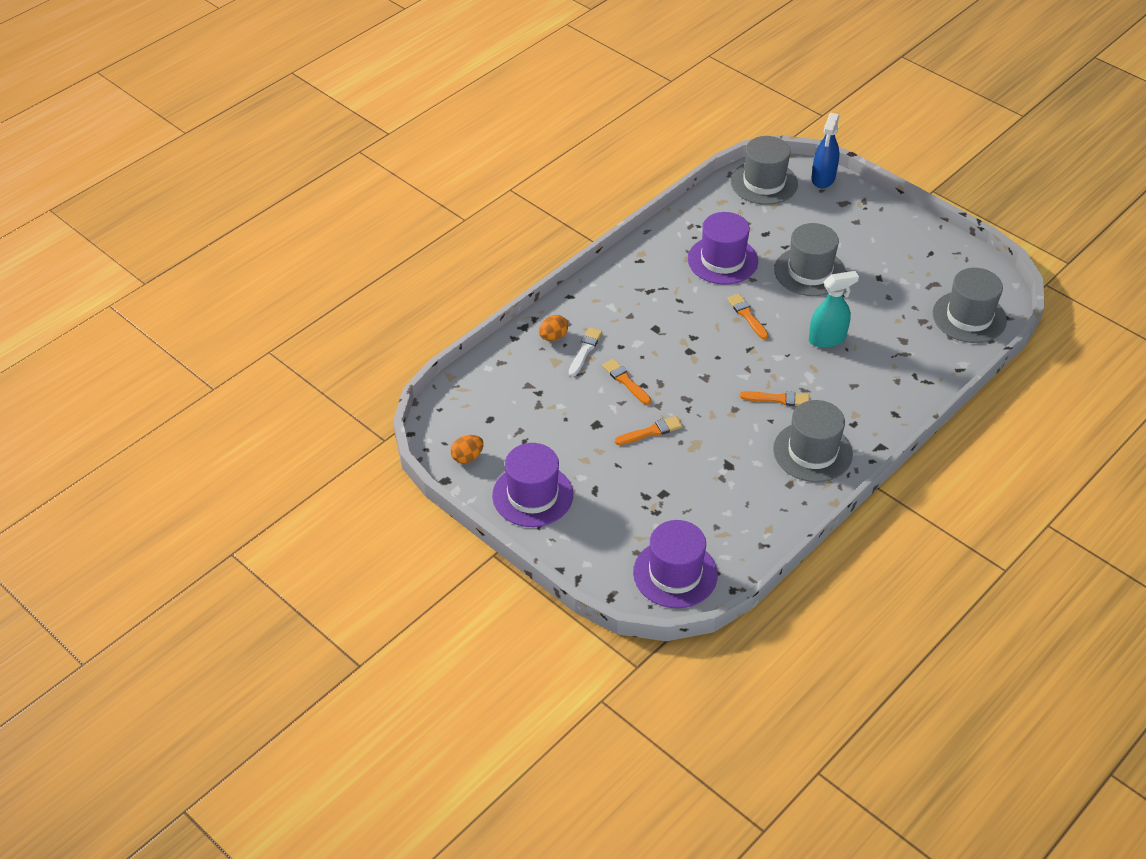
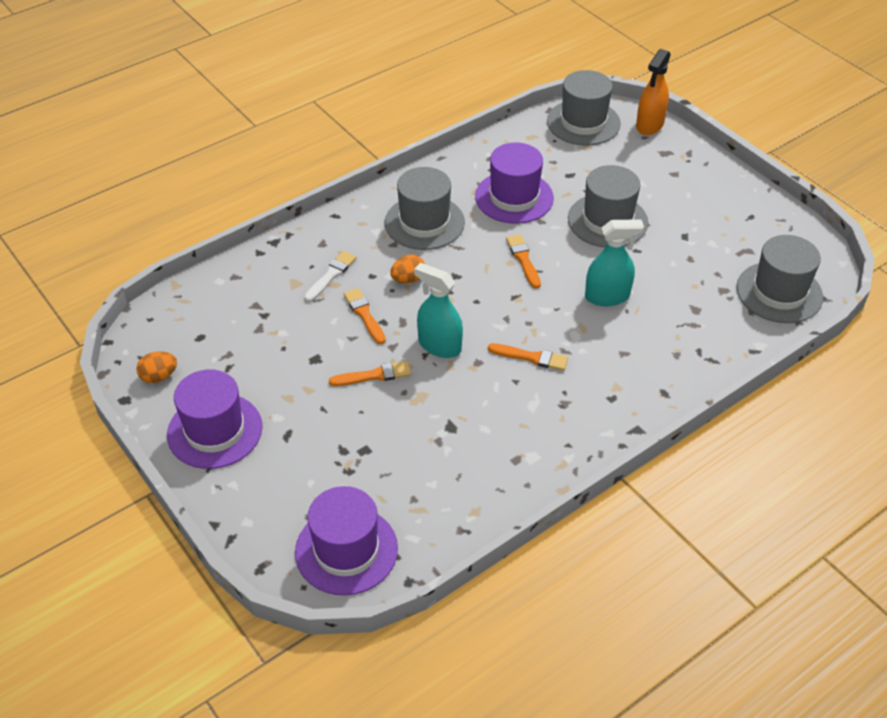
camera: 10 degrees right, 0 degrees up
(553, 337) = (302, 256): orange egg -> orange egg (408, 279)
(698, 399) = (439, 345): none -> turquoise spray bottle
(812, 452) = (554, 424): grey hat -> grey hat (424, 222)
(823, 178) = (649, 125): blue spray bottle -> orange spray bottle

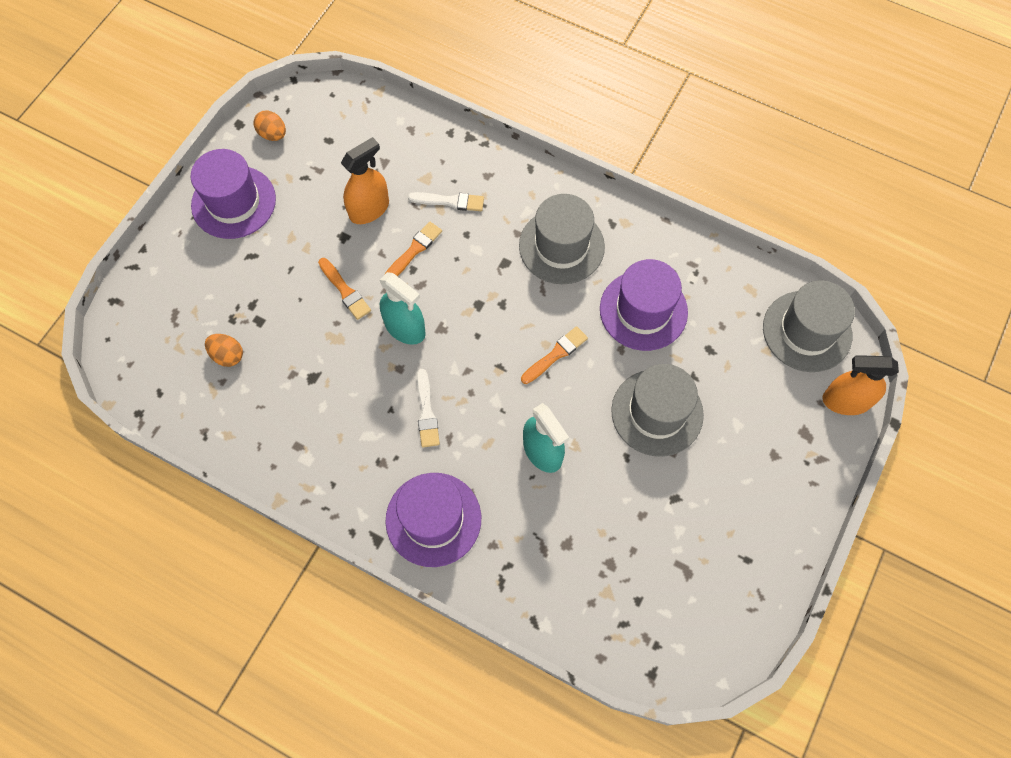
camera: 65 degrees right, 20 degrees up
(299, 331) = (369, 209): none -> orange spray bottle
(346, 550) = (152, 354): purple hat -> purple hat (433, 519)
(408, 279) = (476, 266): orange egg -> orange egg (227, 355)
(439, 345) = (405, 328): turquoise spray bottle -> turquoise spray bottle turned 120 degrees clockwise
(531, 357) = (426, 412): orange brush -> white brush
(779, 292) = (636, 624): grey hat -> none

